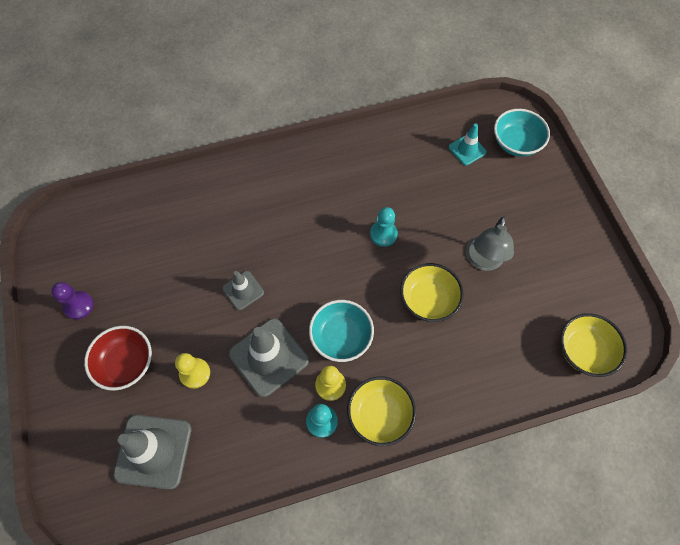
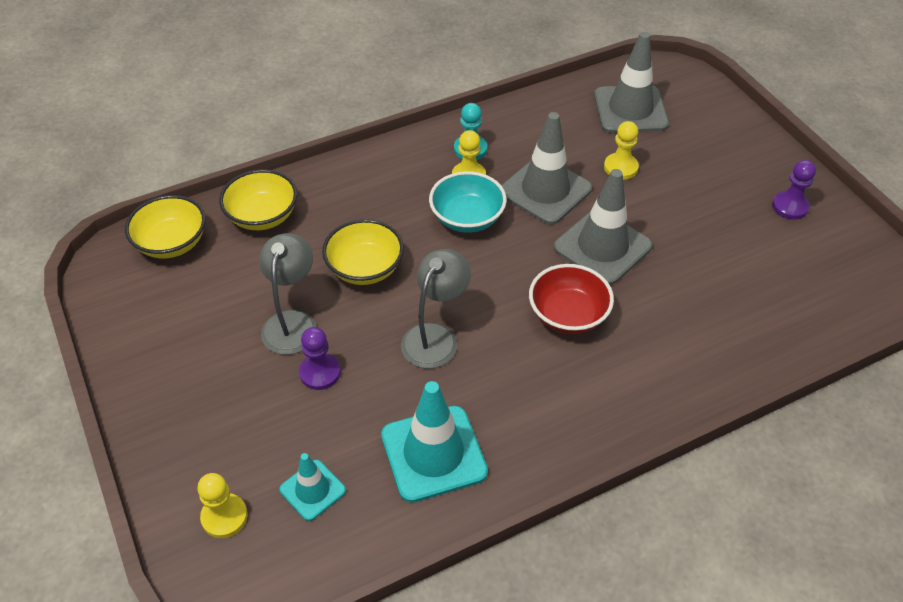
camera: 170 degrees right, 15 degrees down
(126, 363) = (699, 166): red bowl -> red bowl (568, 315)
(243, 290) = (602, 247): grey traffic cone -> grey traffic cone, size x1.81
(379, 415) = (410, 161): yellow bowl -> yellow bowl (262, 216)
(383, 234) = (435, 337): turquoise pawn -> grey lamp
(396, 159) = (433, 453): none -> turquoise traffic cone
(463, 220) = (320, 373): none -> purple pawn
(516, 143) = (224, 517): turquoise bowl -> yellow pawn

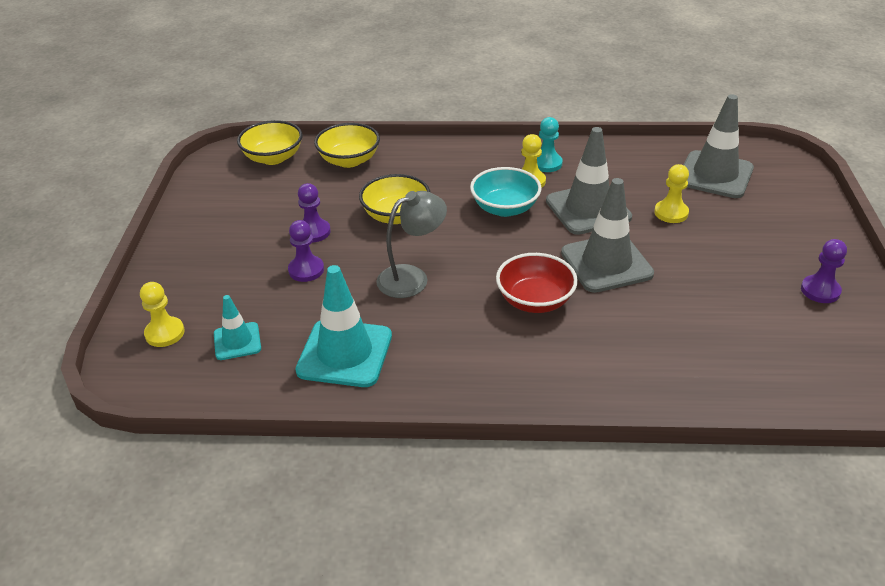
camera: 30 degrees right, 10 degrees down
(292, 322) = (313, 232): grey lamp -> purple pawn

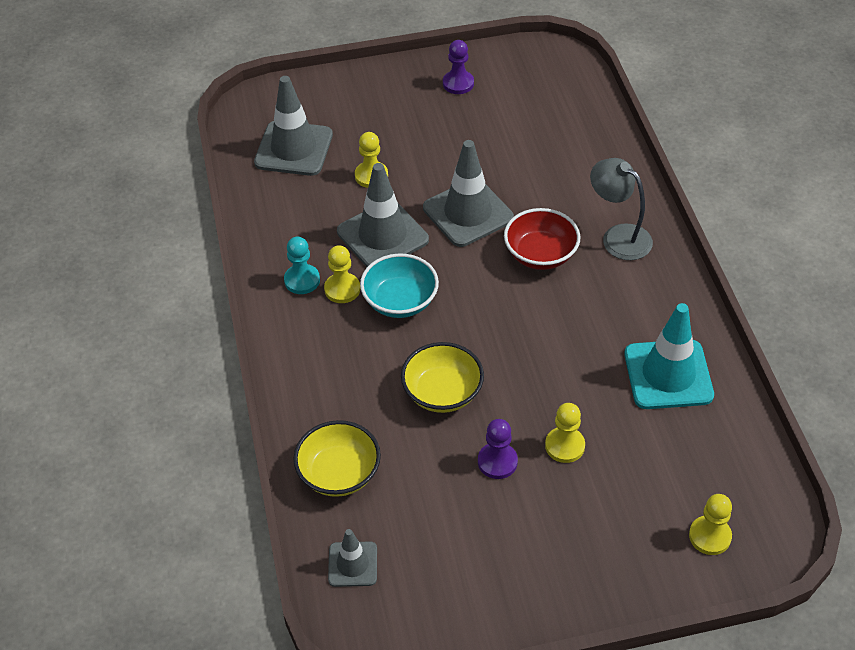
camera: 105 degrees left, 10 degrees up
(237, 341) = (692, 466): turquoise traffic cone -> none
(273, 158) = (352, 564): yellow bowl -> grey traffic cone
(306, 270) = (564, 446): purple pawn -> yellow pawn
(412, 277) = (542, 352): grey lamp -> grey lamp (618, 236)

